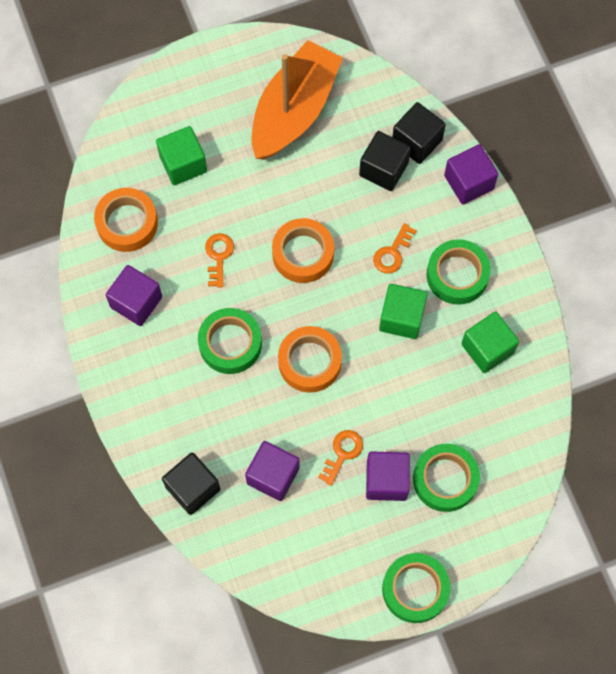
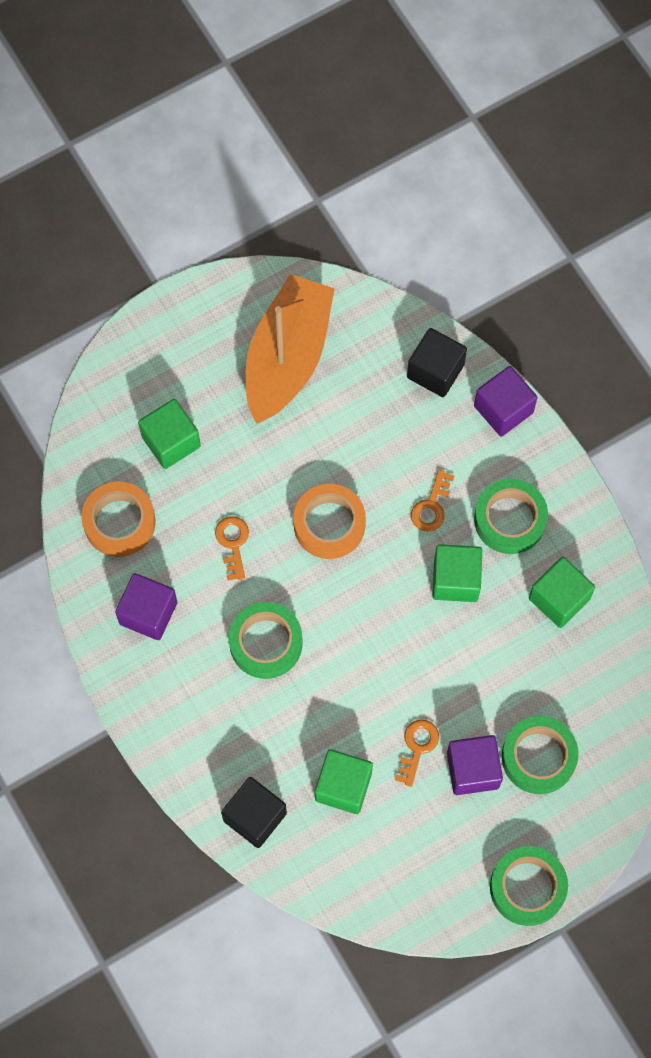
camera: 10 degrees left, 0 degrees up
(273, 475) = (343, 786): purple cube -> green cube
(309, 362) = (360, 649): orange tape -> none
(383, 169) = (403, 410): black cube -> none

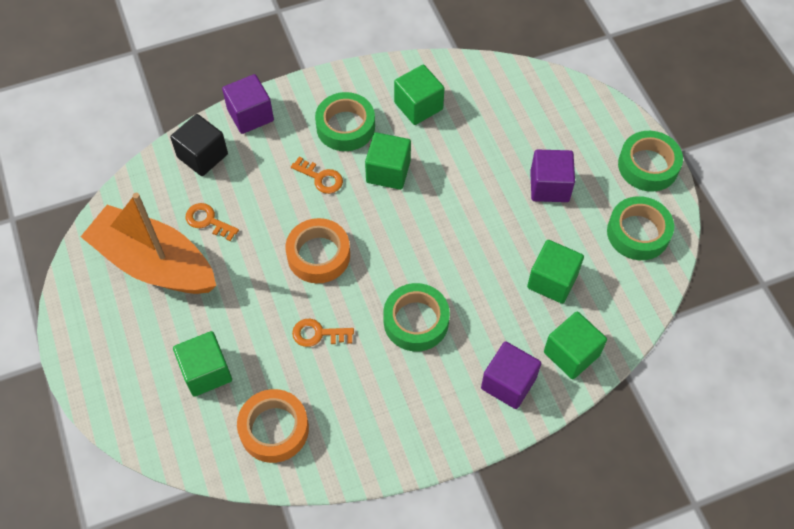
camera: 80 degrees left, 10 degrees down
(148, 613) = (369, 416): purple cube -> purple cube (508, 383)
(255, 817) = (571, 353): black cube -> green cube
(417, 747) = (526, 222): orange key -> orange key (208, 221)
(538, 757) = (545, 141): green tape -> green tape (638, 233)

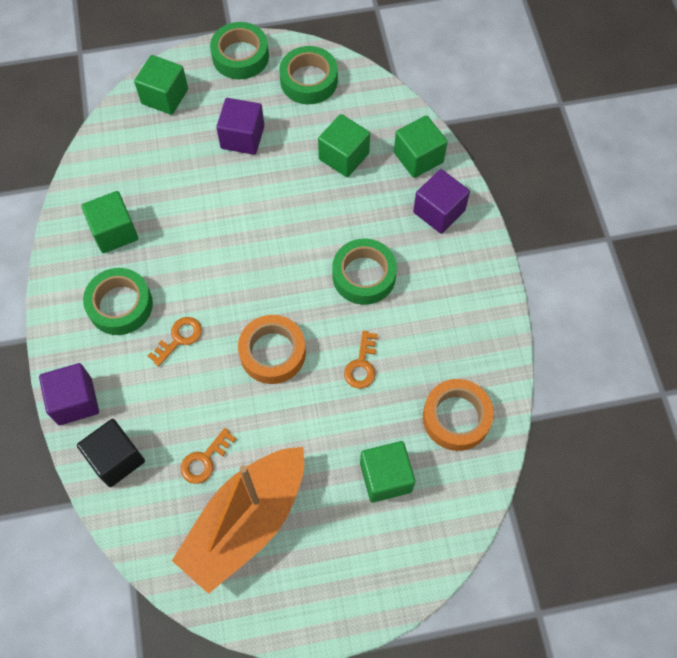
camera: 80 degrees left, 5 degrees up
(388, 171) = (188, 273): green cube -> green cube (165, 96)

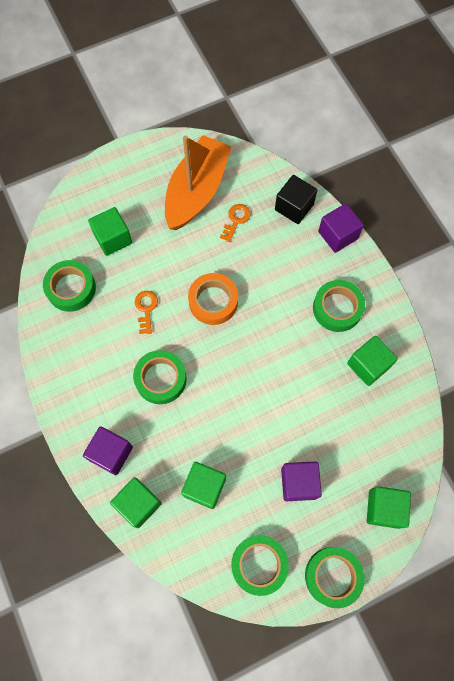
camera: 165 degrees right, 5 degrees up
(179, 338) = (284, 295): orange key -> none
(456, 418) = (71, 288): orange tape -> green tape

